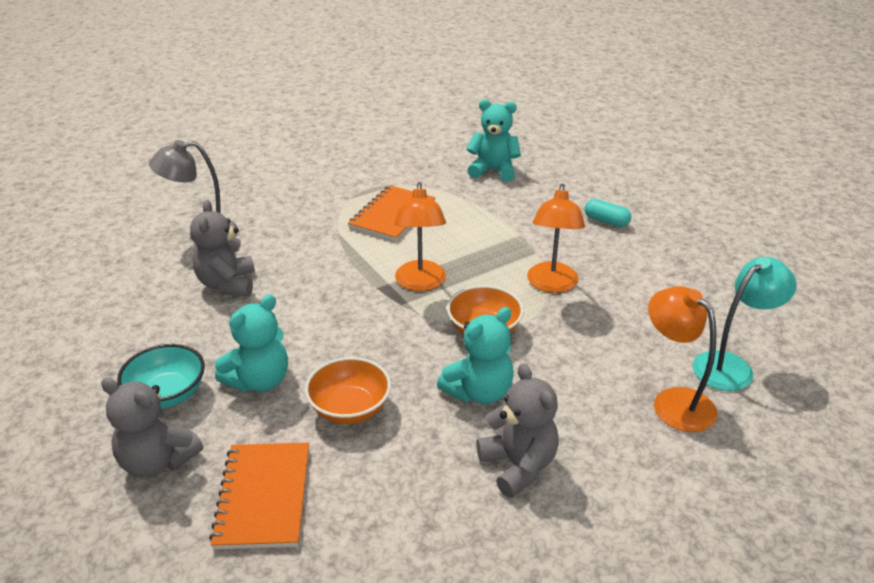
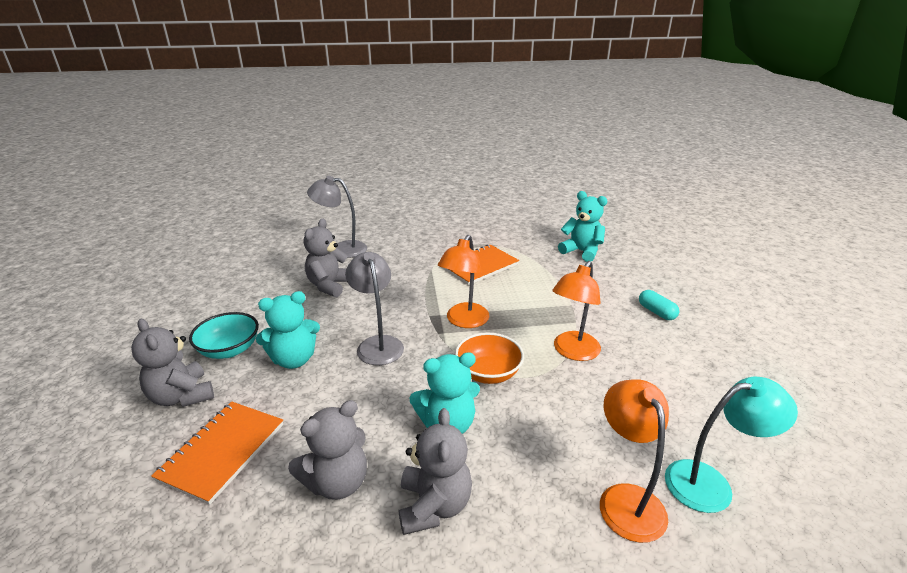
camera: 25 degrees right, 5 degrees down
(343, 335) = (378, 344): none -> grey lamp
(350, 408) = (338, 403): orange bowl -> none
(411, 480) = (337, 482): none -> grey teddy bear

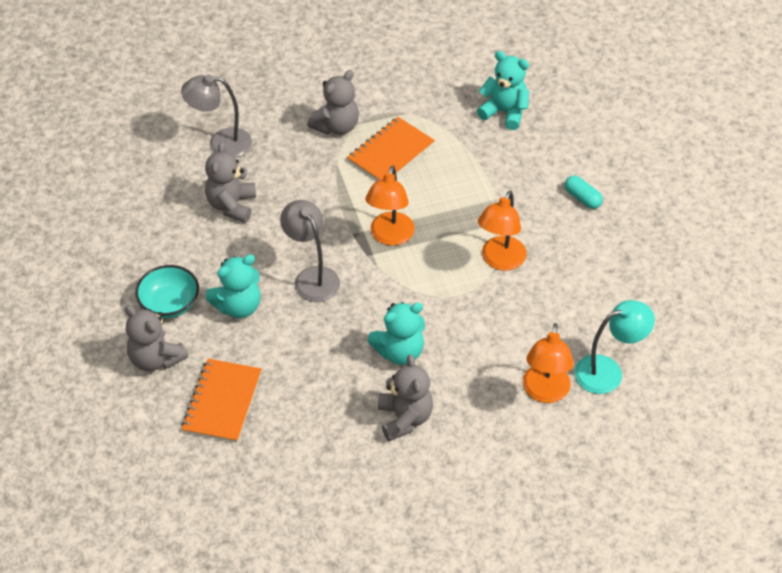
camera: 10 degrees left, 20 degrees up
(337, 482) = (326, 412): grey teddy bear -> grey teddy bear (336, 126)
(488, 373) = (425, 295): orange bowl -> none
(626, 499) = (545, 392): orange lamp -> orange lamp turned 150 degrees counterclockwise

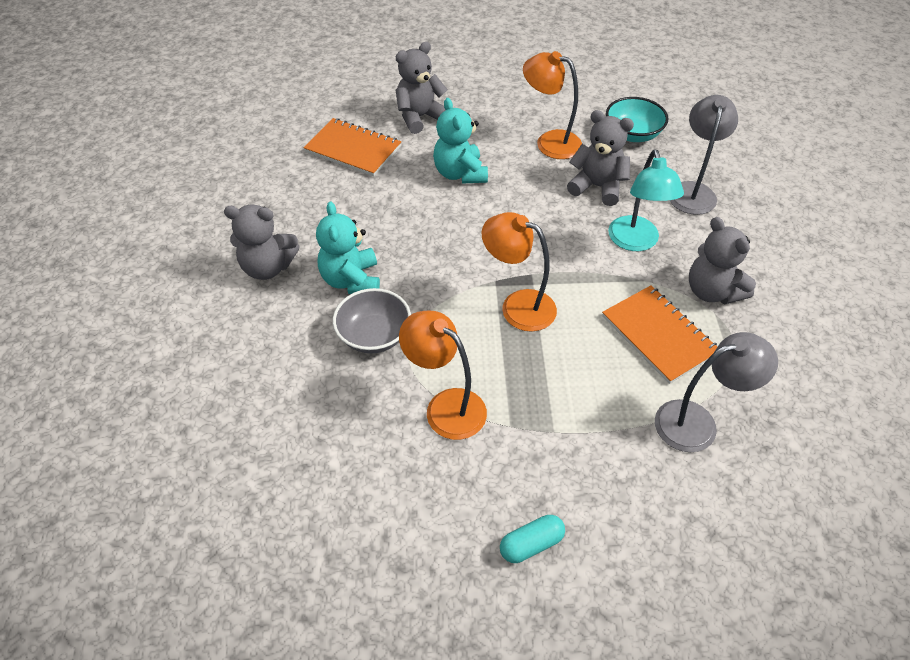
camera: 105 degrees right, 0 degrees up
(170, 304) = (479, 131): turquoise bowl -> turquoise bowl (632, 134)
(312, 277) = (479, 231): grey lamp -> grey lamp (697, 422)
(452, 320) = (374, 335): none -> grey bowl
(504, 112) = (728, 489): turquoise teddy bear -> none
(545, 392) = (232, 398): orange lamp -> orange lamp (549, 142)
(608, 371) = (226, 476): turquoise lamp -> turquoise lamp (635, 242)

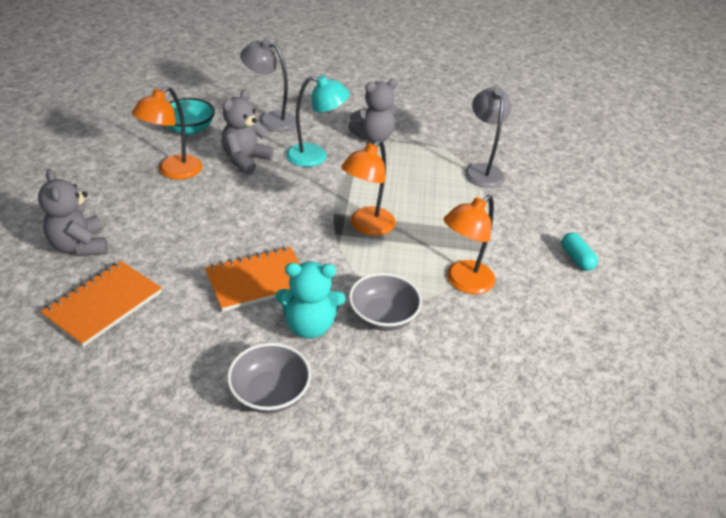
camera: 85 degrees left, 10 degrees down
(268, 267) = (270, 393): grey teddy bear -> grey bowl
(460, 173) = (188, 232): turquoise teddy bear -> none
(658, 335) = (408, 168): orange notebook -> orange notebook (258, 280)

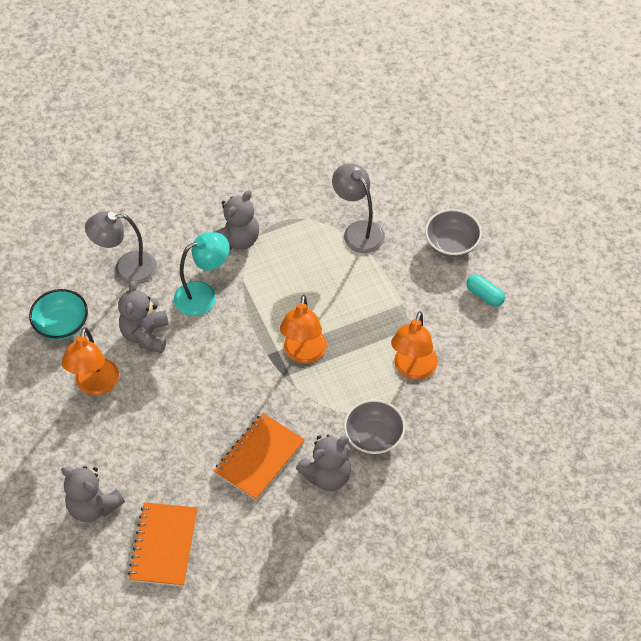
camera: 25 degrees left, 15 degrees up
(270, 393) = (340, 544): grey bowl -> grey bowl (452, 244)
(309, 325) = (327, 475): turquoise teddy bear -> grey teddy bear

